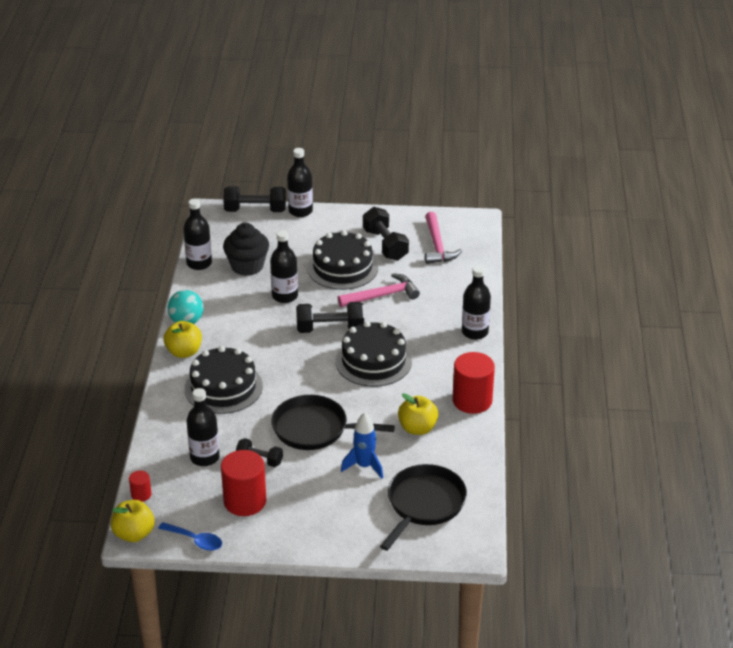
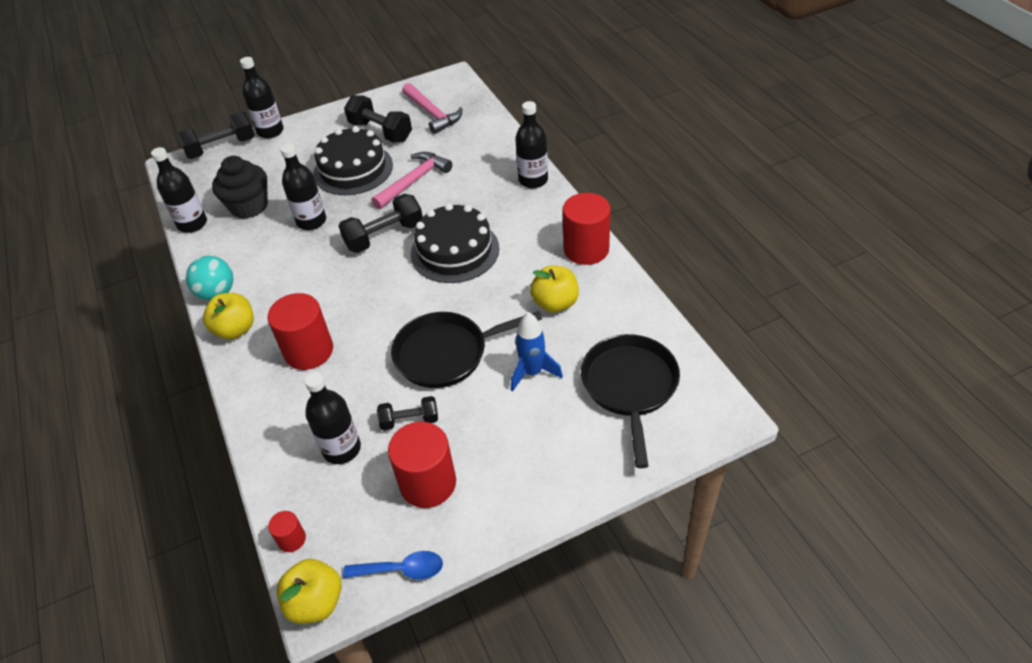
camera: 25 degrees left, 10 degrees up
(223, 387) = (309, 351): black cake -> red cylinder

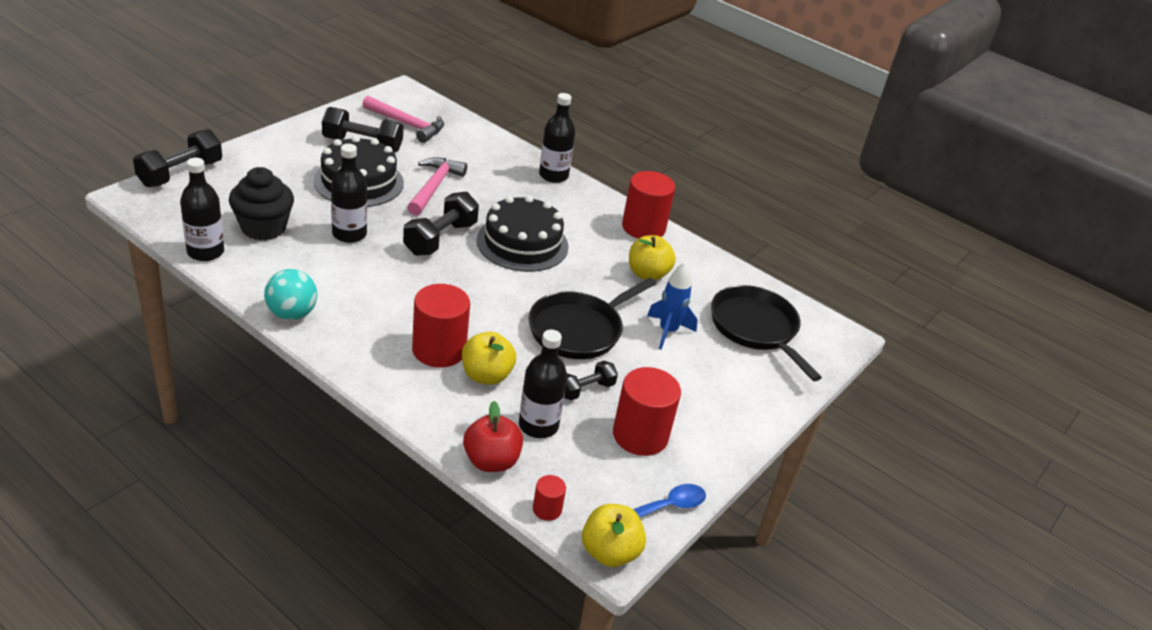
camera: 35 degrees left, 10 degrees down
(235, 329) = (341, 344): yellow apple -> yellow apple (486, 375)
(270, 131) = (230, 153): black bottle -> none
(278, 476) = (491, 461): none -> red apple

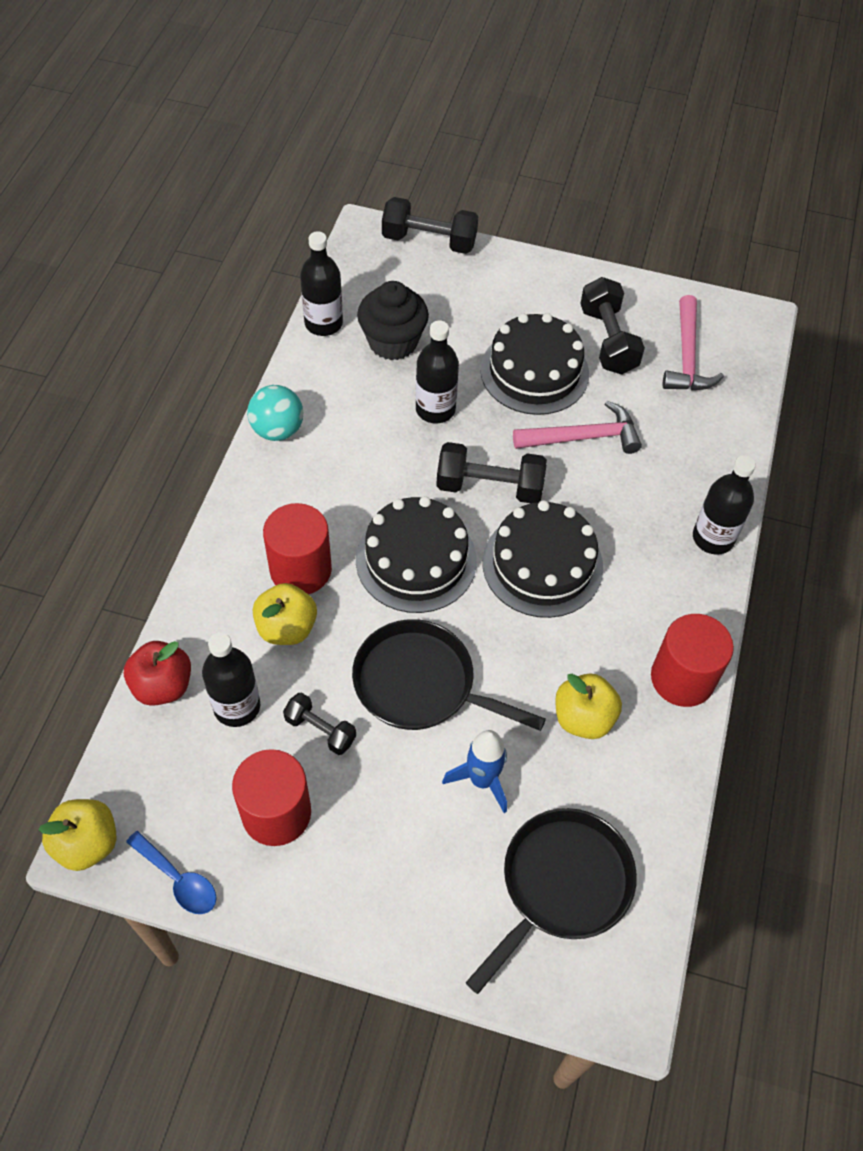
camera: 70 degrees right, 20 degrees up
(475, 293) = (416, 560): none -> black cake
(547, 509) = (120, 762): red cylinder -> none

